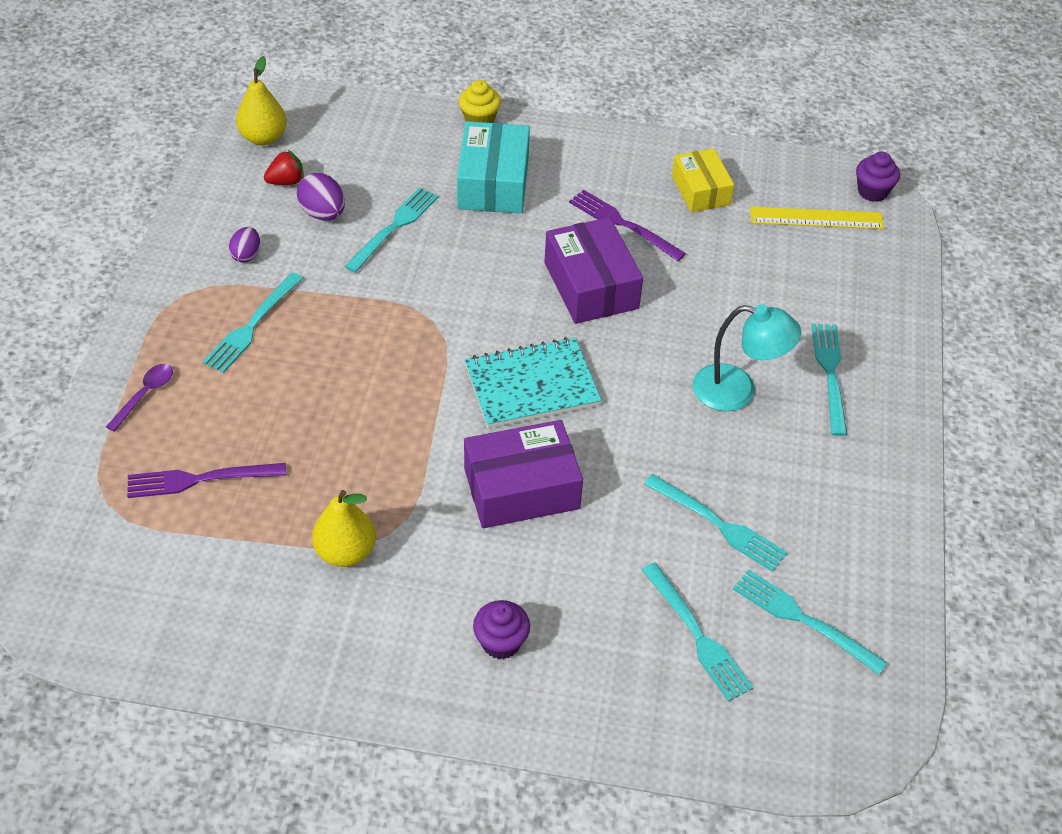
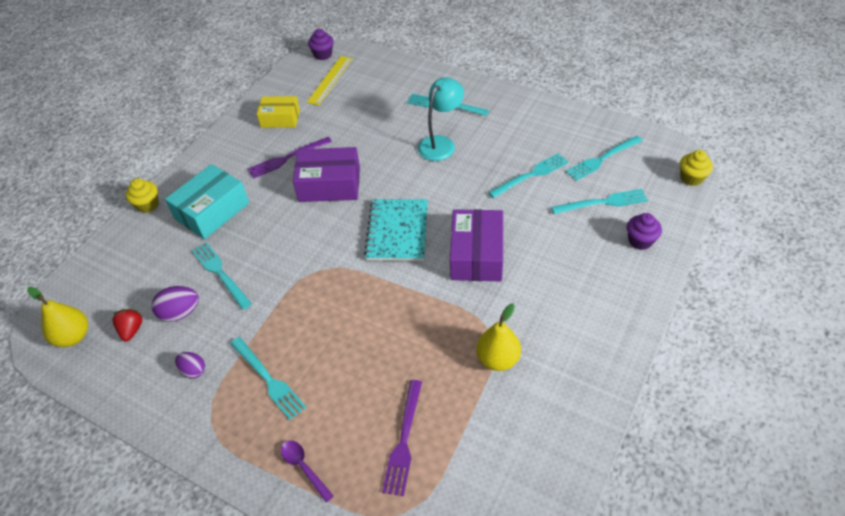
camera: 65 degrees left, 0 degrees up
(493, 183) = (212, 211): turquoise box -> turquoise box turned 75 degrees counterclockwise
(501, 642) = (588, 291): purple cupcake -> purple cupcake (640, 241)
(816, 766) = (691, 178): none -> yellow cupcake

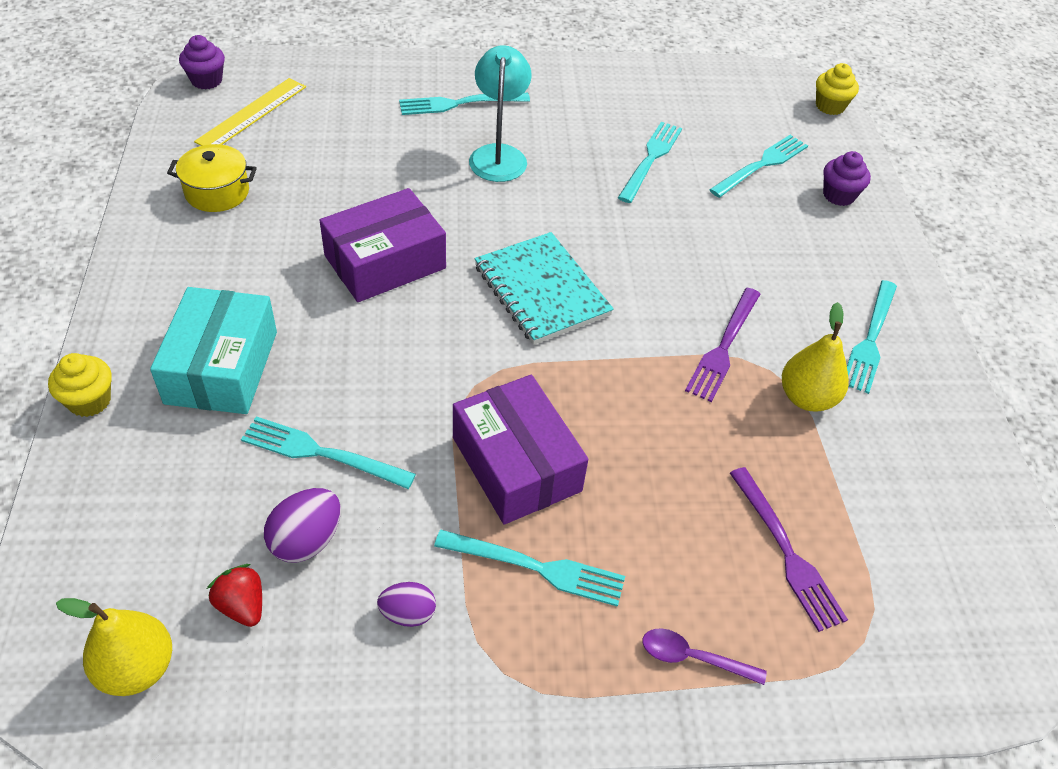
camera: 40 degrees left, 0 degrees up
(280, 118) = (217, 192): yellow box -> yellow pot
(286, 159) = (281, 247): purple fork -> purple fork (723, 348)
(330, 80) = (252, 114): yellow ruler -> yellow ruler turned 45 degrees clockwise
(476, 255) = (671, 282): purple box -> purple box (516, 464)
(601, 159) = (716, 114): turquoise fork -> turquoise fork (870, 340)

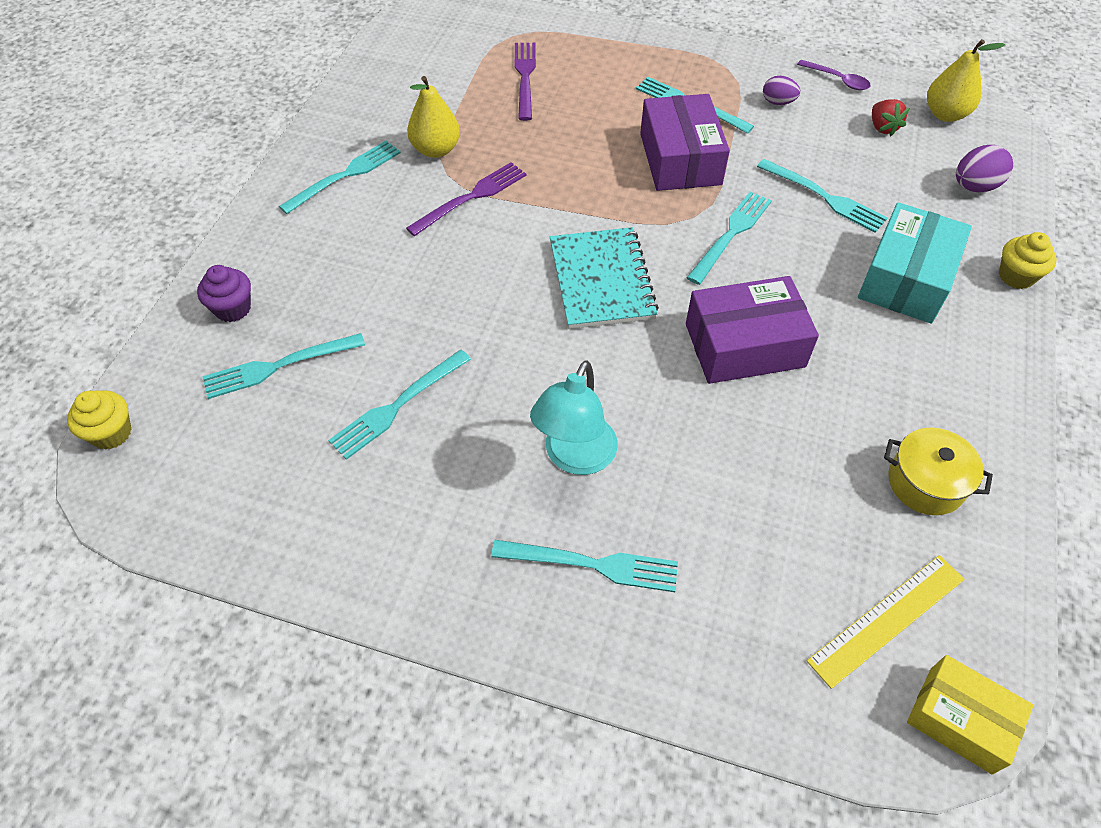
camera: 155 degrees left, 5 degrees up
(206, 80) = (960, 719): purple cupcake -> yellow box
(306, 540) = (839, 150): purple egg -> purple egg (974, 187)
(425, 374) = (731, 233): none -> turquoise fork
(693, 658) = (615, 50): purple spoon -> purple spoon (838, 80)

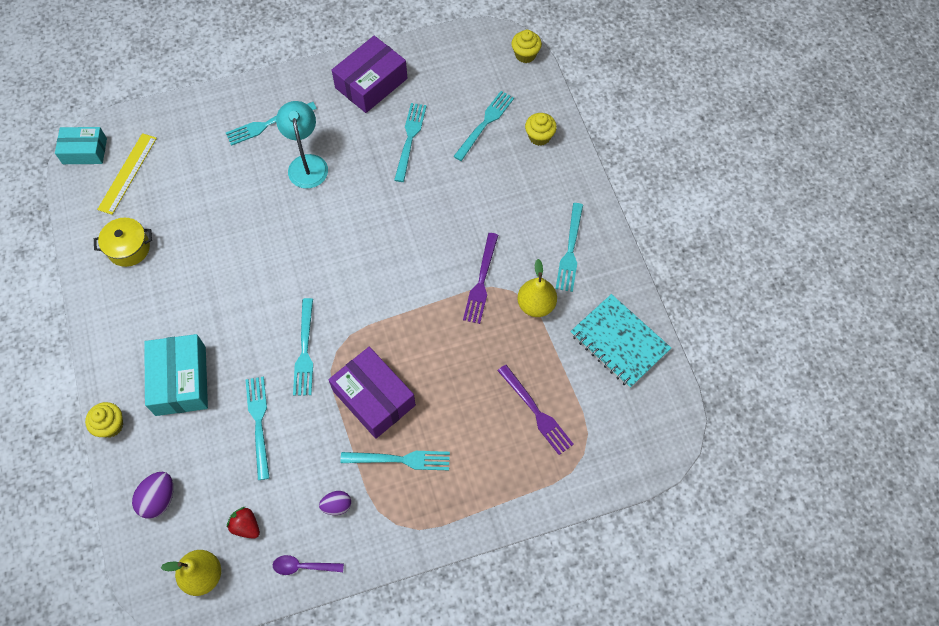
camera: 145 degrees right, 10 degrees up
(233, 308) = (539, 137): purple cupcake -> yellow cupcake
(601, 280) = (361, 269): turquoise notebook -> turquoise notebook (619, 342)
(744, 345) = (256, 274): purple box -> purple box (371, 83)
(825, 198) = (258, 422): turquoise fork -> turquoise fork turned 75 degrees clockwise
(960, 719) = (84, 151): yellow box -> turquoise box

